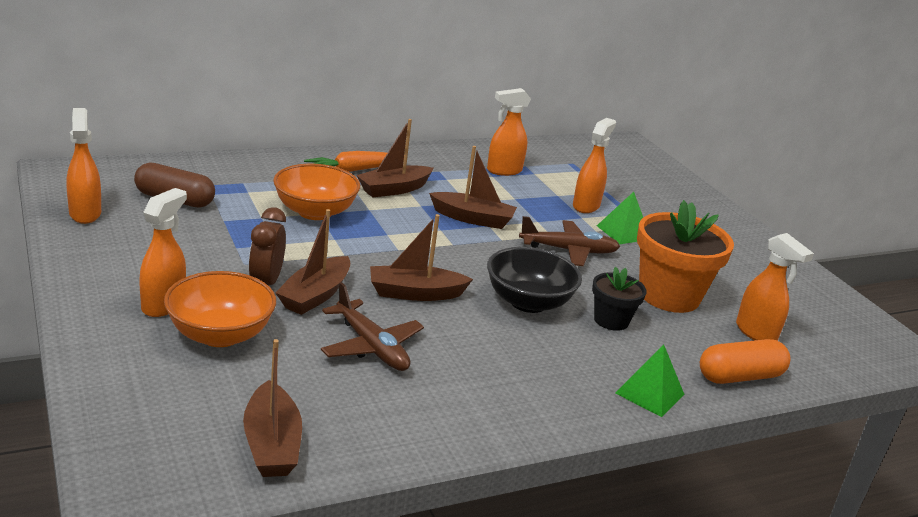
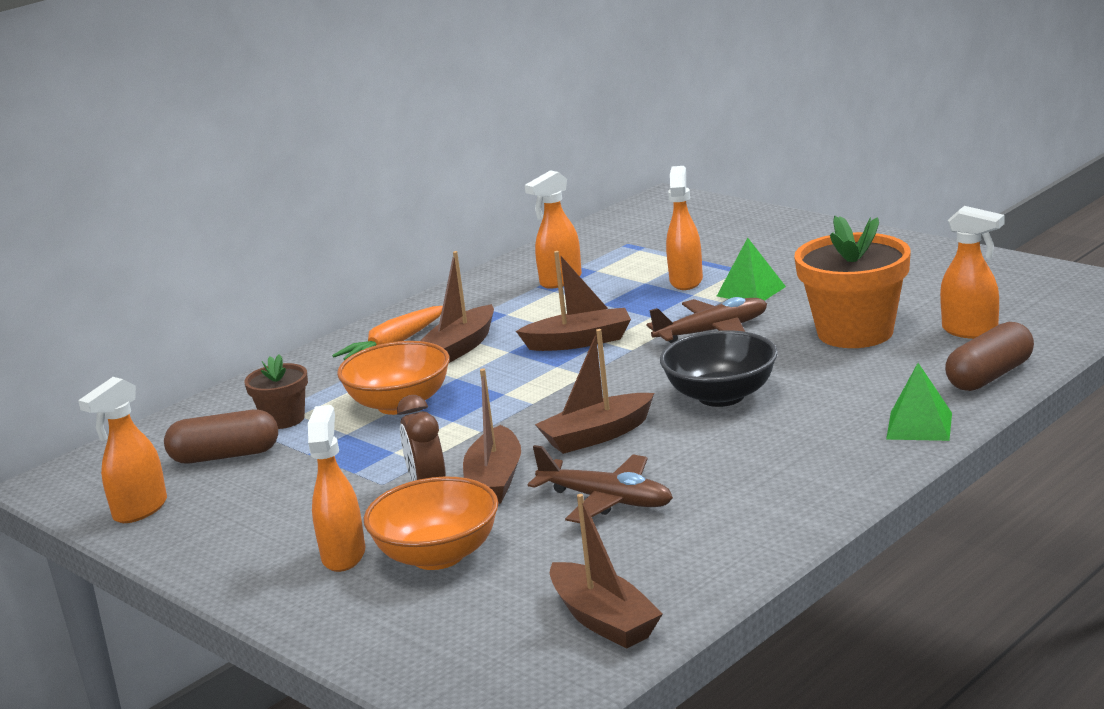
camera: 15 degrees left, 5 degrees down
(85, 213) = (140, 510): orange spray bottle -> orange spray bottle turned 105 degrees counterclockwise
(235, 190) = (284, 419): none -> brown flower pot
(611, 320) = (820, 378): black flower pot -> none
(740, 377) = (990, 376): orange capsule -> brown capsule

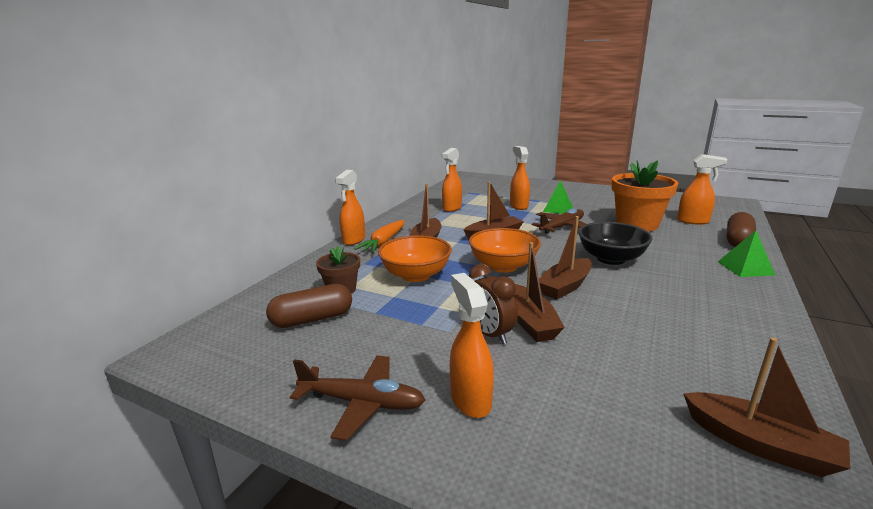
camera: 20 degrees left, 0 degrees up
(140, 510) = (260, 372): orange spray bottle -> orange spray bottle (353, 240)
(438, 555) = (550, 391): orange bowl -> orange bowl (503, 266)
(606, 500) = (624, 330): brown plane -> brown plane (361, 402)

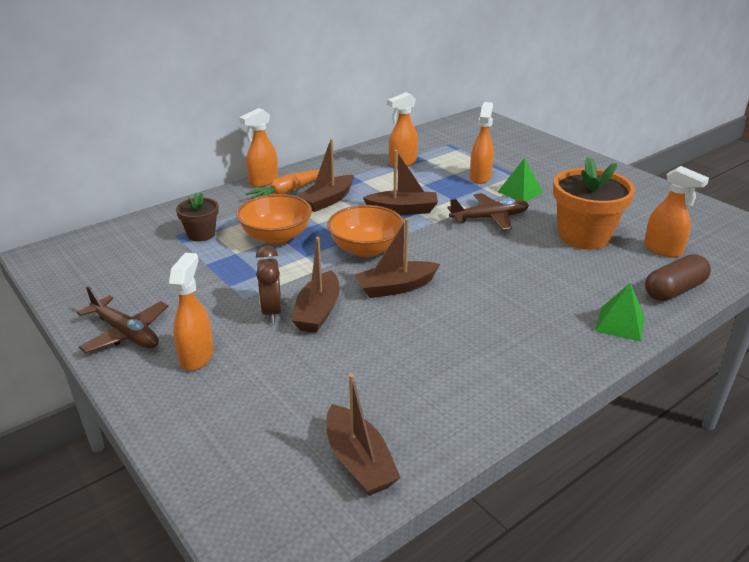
camera: 25 degrees right, 10 degrees up
(312, 319) = (154, 256): brown capsule -> none
(611, 259) = (486, 271): black bowl -> none

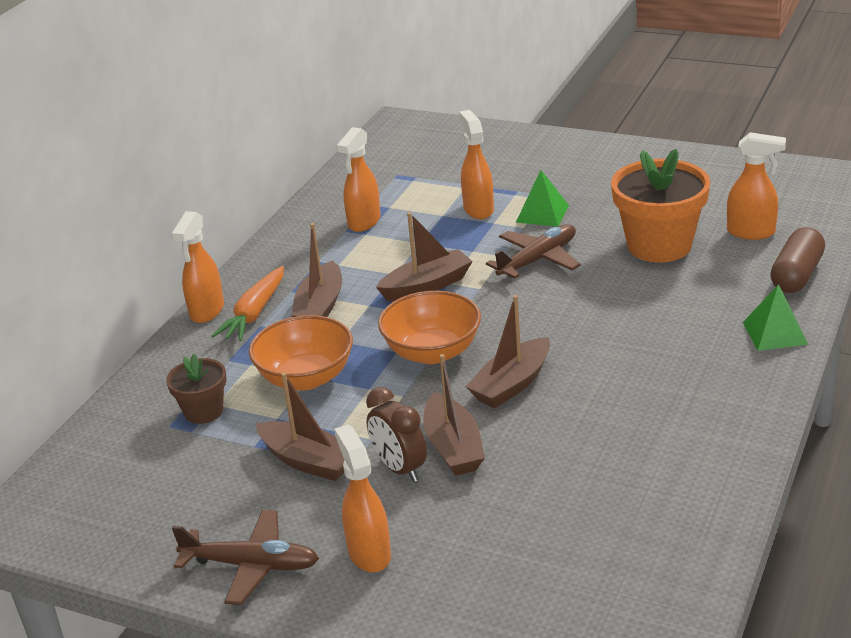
camera: 25 degrees left, 0 degrees up
(359, 461) = (651, 577): brown boat -> brown boat (308, 461)

